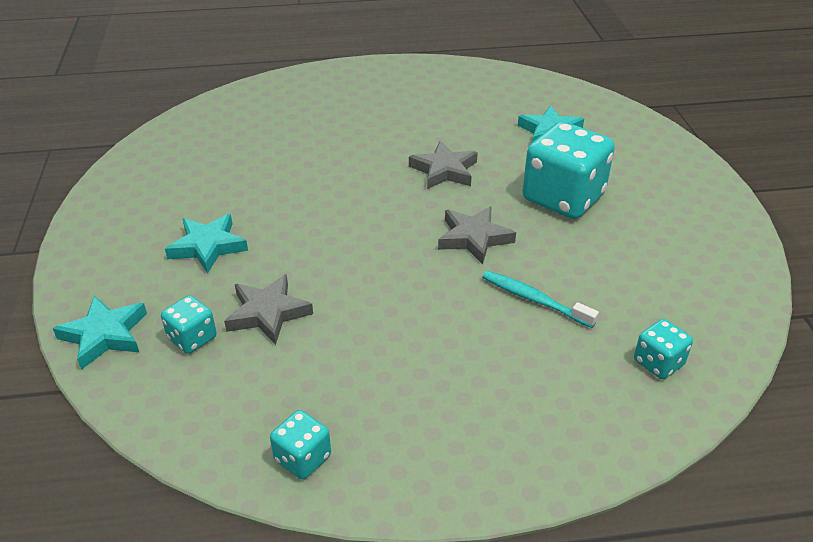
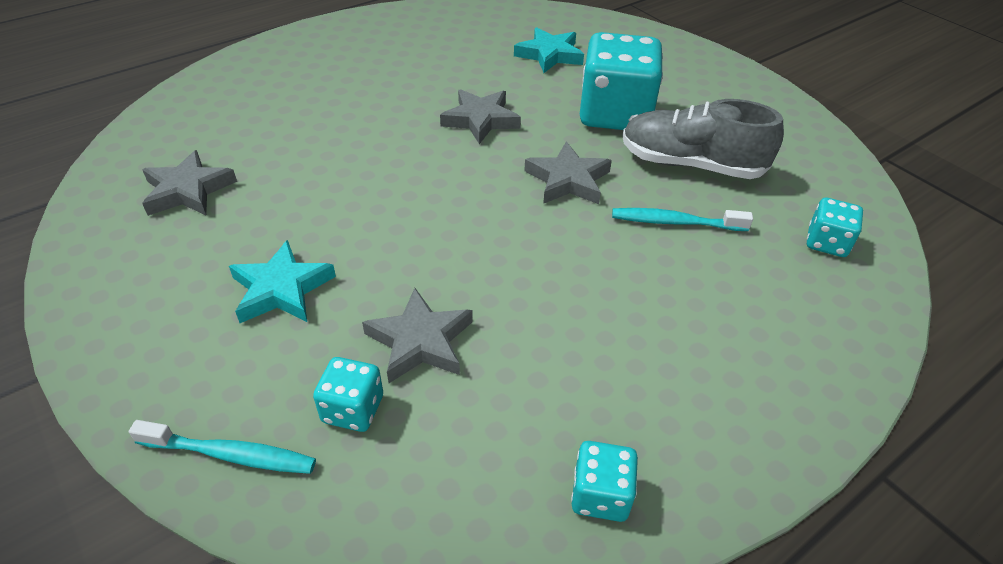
camera: 30 degrees left, 5 degrees up
(105, 335) = (231, 454): turquoise star -> turquoise toothbrush
(200, 161) = (188, 190): none -> grey star
(593, 259) = (691, 165): none -> grey shoe

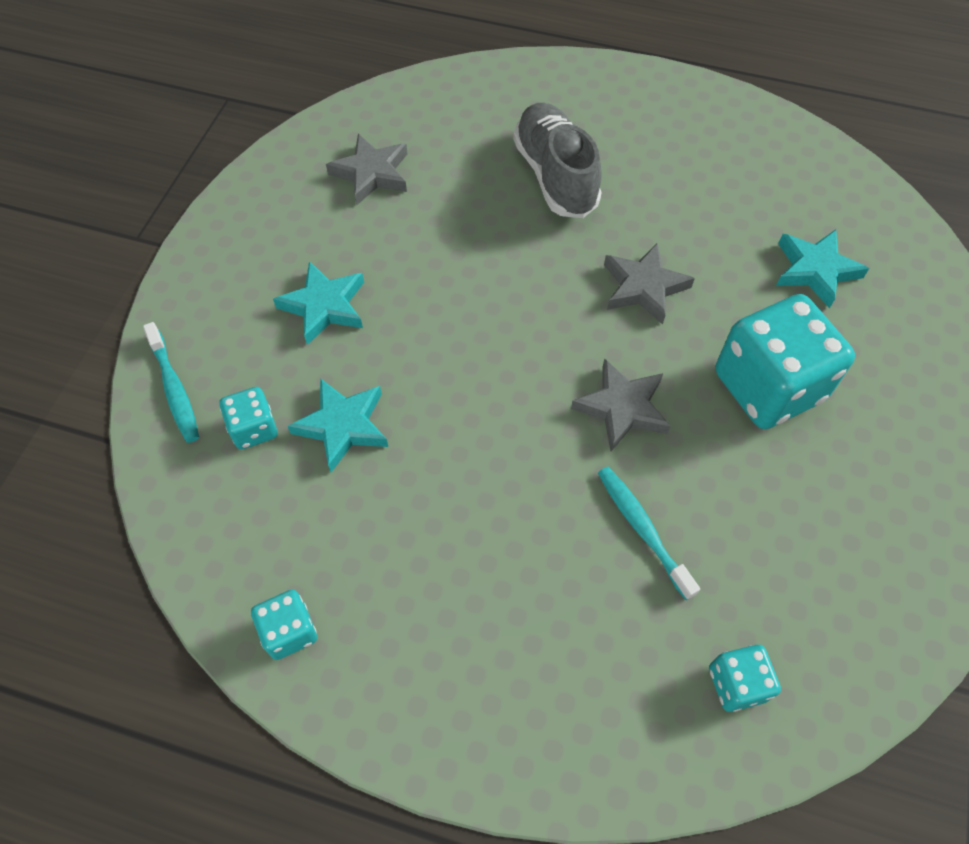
camera: 55 degrees right, 15 degrees up
(420, 341) = (342, 426): grey star -> turquoise star
(691, 165) = (749, 498): grey shoe -> grey shoe (555, 176)

